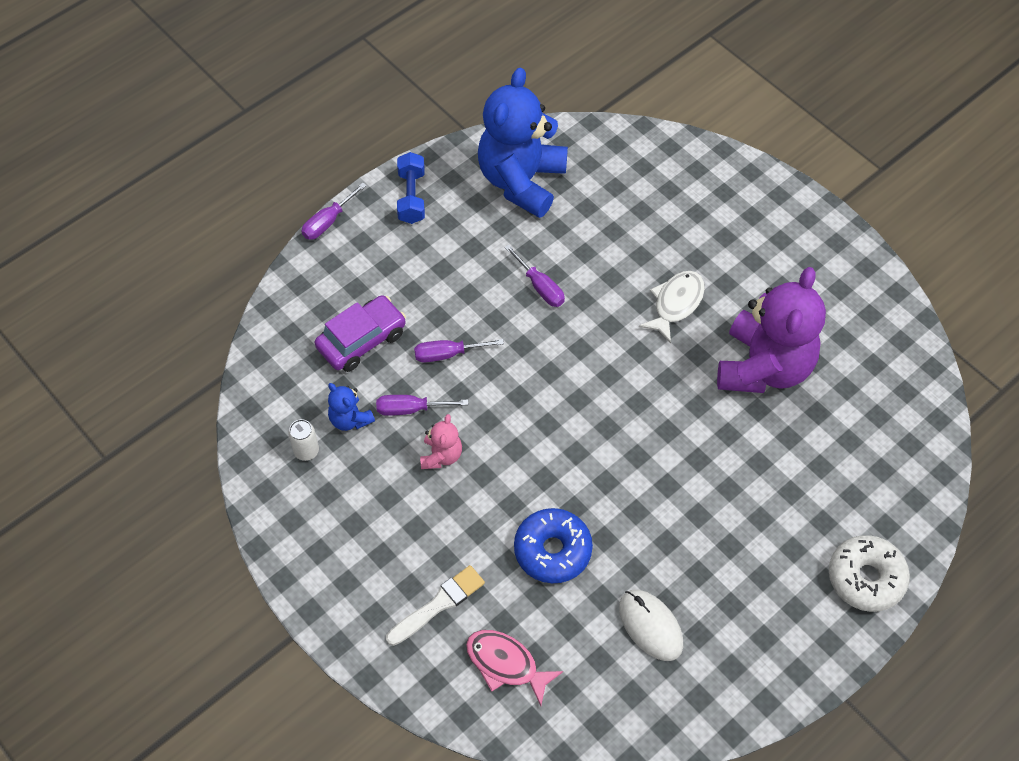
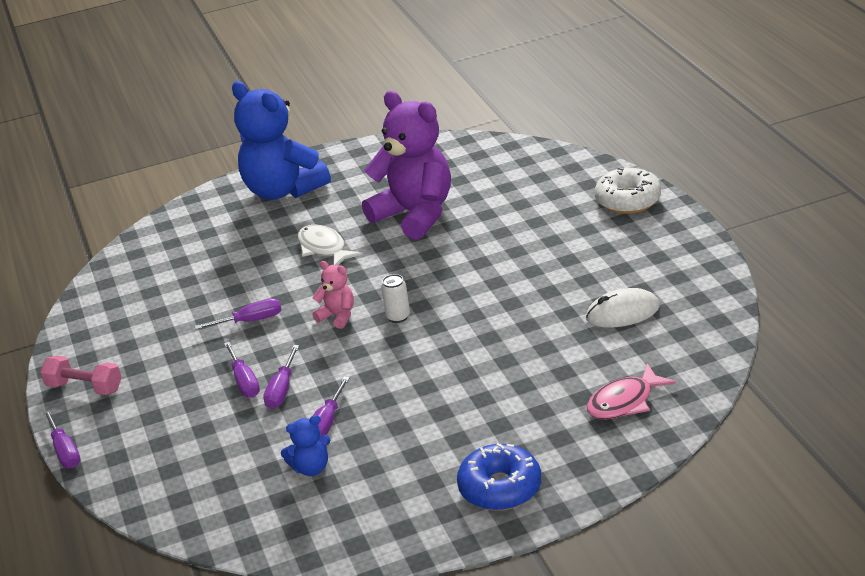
camera: 65 degrees left, 25 degrees down
(306, 451) = (328, 506): white can -> white can (398, 317)
(362, 340) = (225, 446): purple car -> none
(411, 197) = (85, 387): blue dumbbell -> pink dumbbell
(438, 604) = (546, 436): white brush -> none
(441, 455) = (389, 410): pink teddy bear -> pink teddy bear (338, 316)
(451, 318) = (244, 381): none -> purple screwdriver
(521, 181) = (127, 314): blue teddy bear -> blue teddy bear (283, 190)
(552, 550) = (525, 356): blue donut -> blue donut (500, 488)

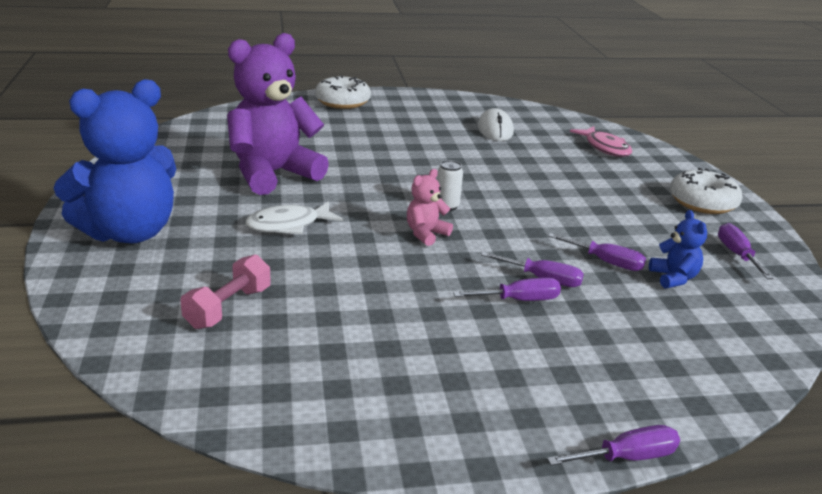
camera: 85 degrees left, 5 degrees down
(85, 387) = (481, 430): pink dumbbell -> pink dumbbell (228, 307)
(250, 321) = (401, 284): purple screwdriver -> purple screwdriver (737, 255)
(500, 488) = (702, 202): blue donut -> white donut

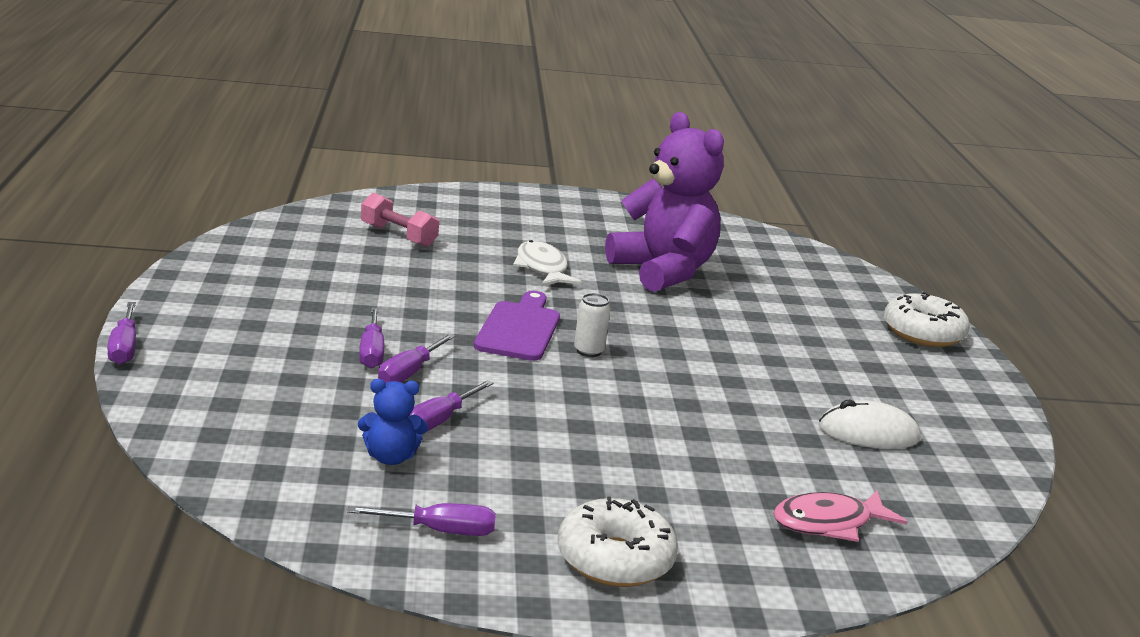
camera: 95 degrees right, 5 degrees down
(130, 232) = (530, 210): blue teddy bear -> none
(426, 234) = (519, 329): pink teddy bear -> purple cutting board

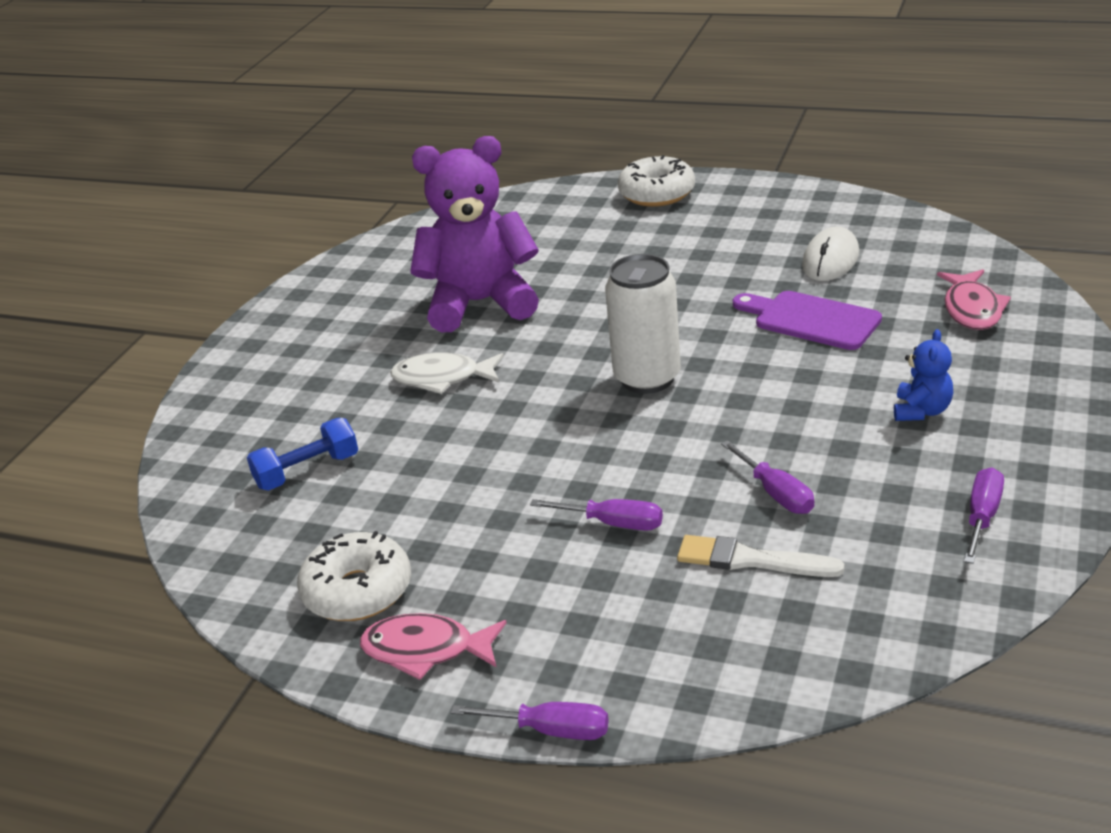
camera: 60 degrees left, 10 degrees up
(205, 297) = (426, 650): none -> pink fish
(340, 414) = (751, 560): none -> white brush
(390, 457) = (845, 533): blue teddy bear -> blue teddy bear (921, 411)
(398, 236) = (307, 471): pink dumbbell -> blue dumbbell
(409, 373) = (668, 502): purple screwdriver -> none
(519, 329) = (585, 415): purple cutting board -> purple cutting board (811, 320)
(589, 351) = (647, 378): white can -> white can, size x2.08
(615, 559) = (1027, 424): white donut -> white donut (357, 591)

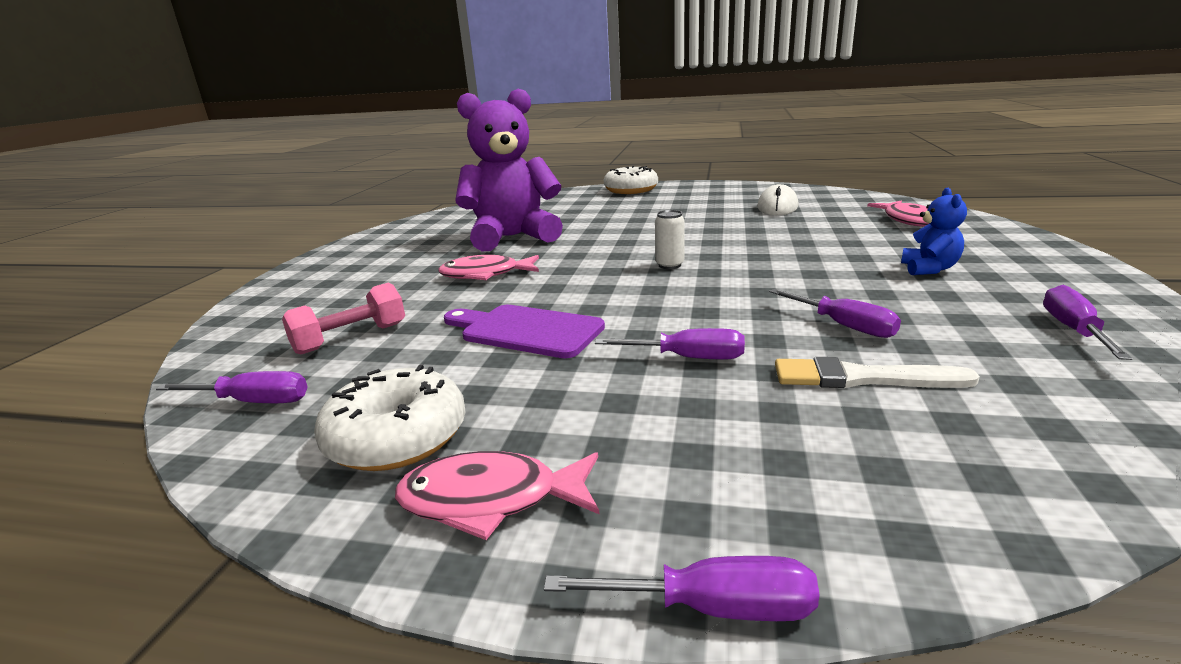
camera: 10 degrees left, 10 degrees down
(235, 545) = (253, 402): none -> purple screwdriver
(307, 471) = (351, 338): blue dumbbell -> pink dumbbell
(442, 378) = (485, 275): white fish -> pink fish
(647, 378) = (669, 265): white can -> white can, size x0.48
(811, 320) = (786, 231): purple cutting board -> purple cutting board (526, 331)

